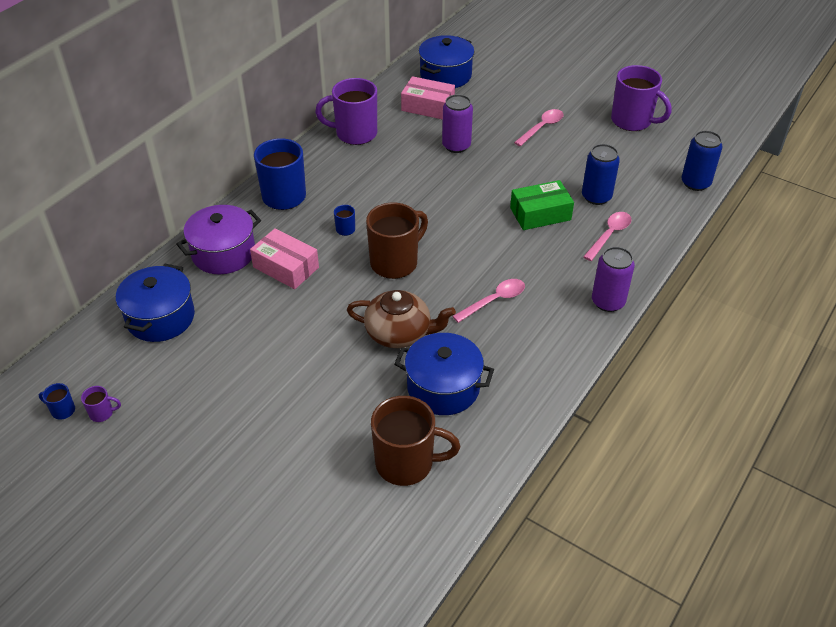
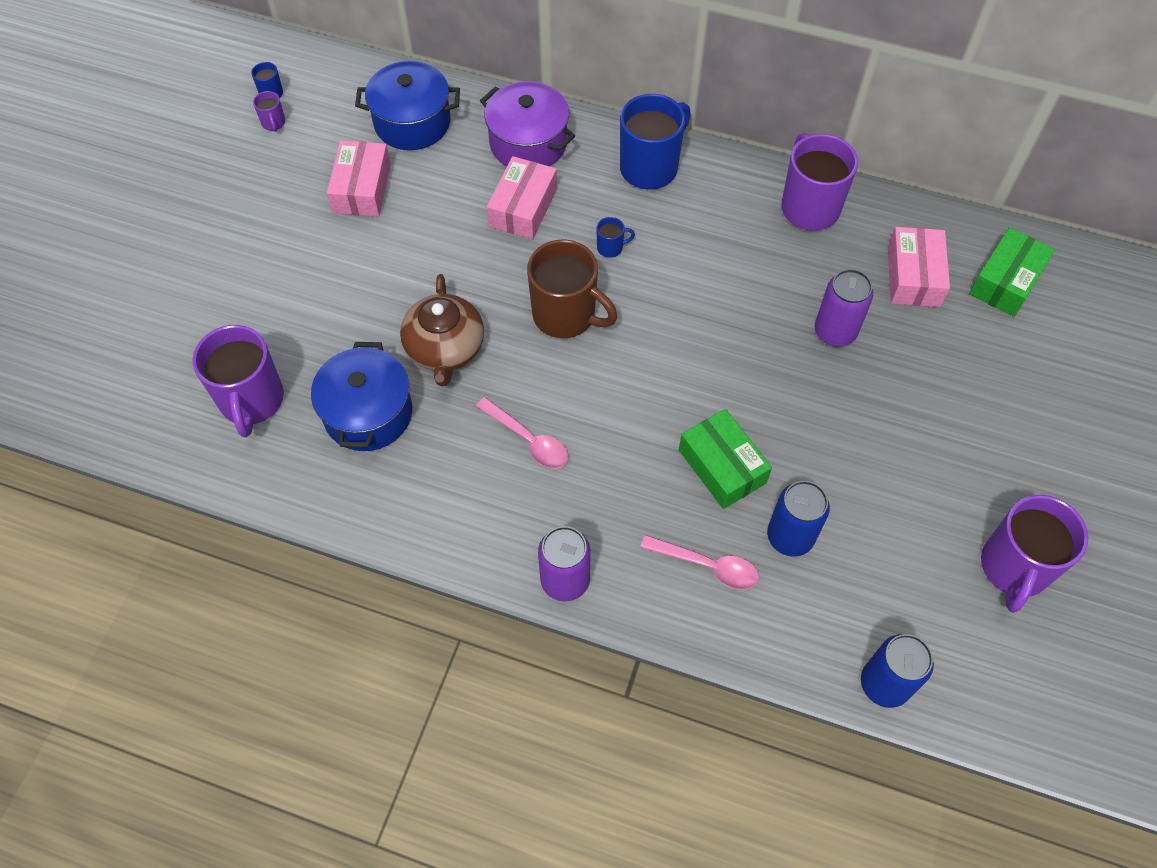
camera: 75 degrees right, 15 degrees up
(215, 360) = (362, 189): none -> pink box
(406, 463) = (252, 401): brown mug -> purple mug
(445, 75) = (1006, 281): blue pot -> green box
(541, 128) = (931, 435): pink spoon -> none

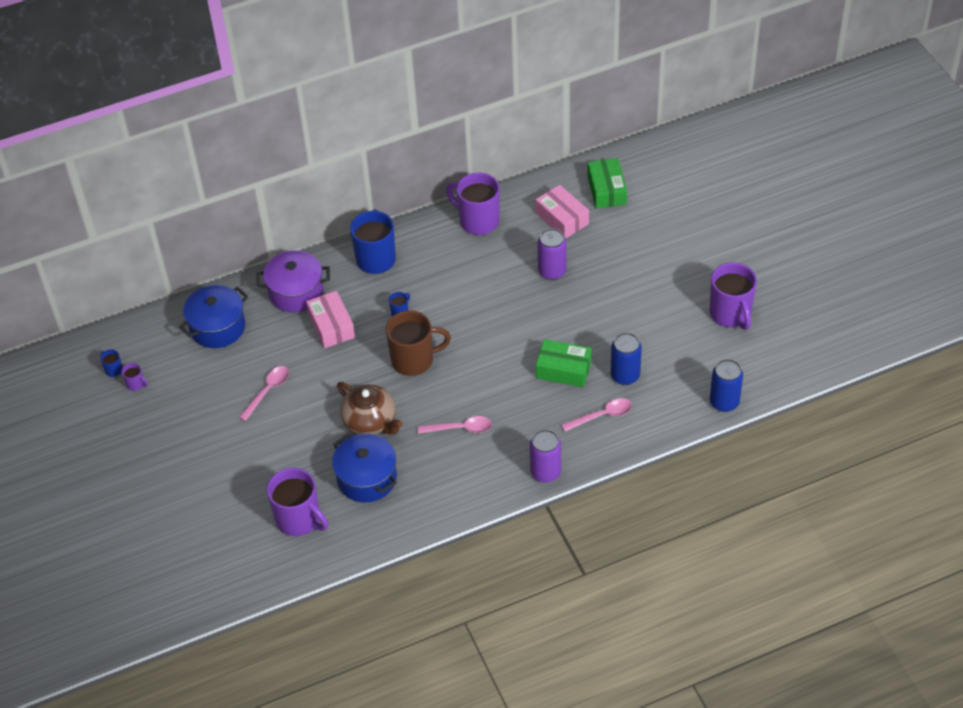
camera: 40 degrees left, 10 degrees down
(362, 189) = (231, 380): pink box -> none
(382, 229) = (267, 391): none -> pink spoon

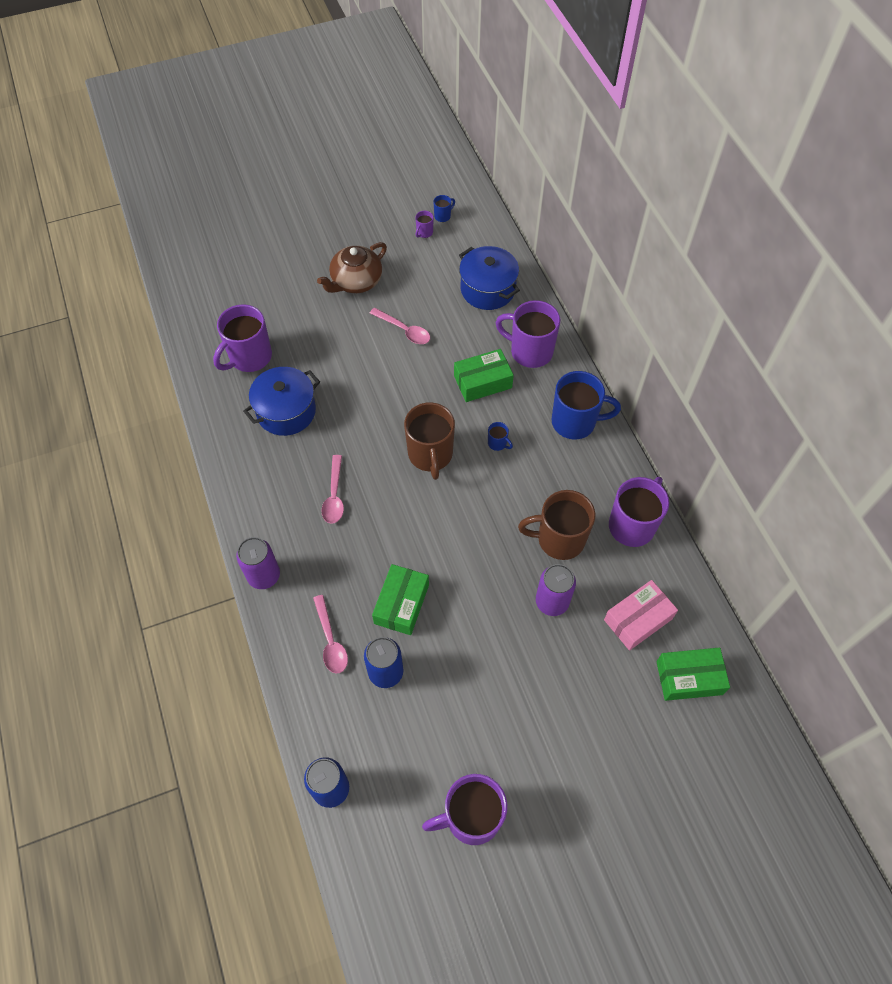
camera: 90 degrees right, 10 degrees up
(296, 292) = (530, 351): purple pot -> purple mug
(331, 326) = (483, 382): pink box -> green box
(370, 421) = (356, 415): brown teapot -> brown teapot (356, 281)
(494, 267) = (559, 539): none -> brown mug

